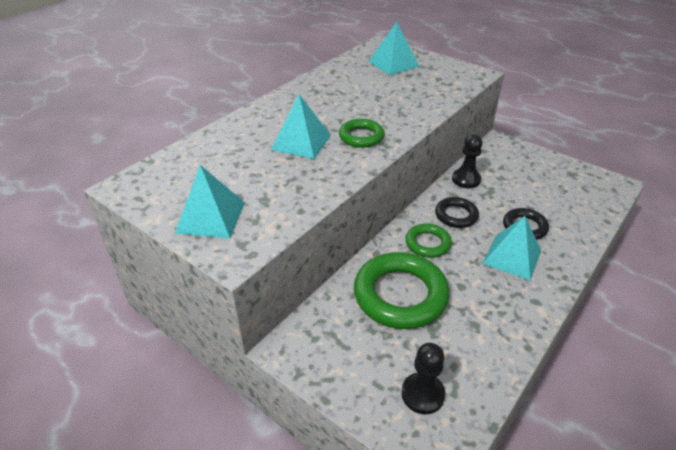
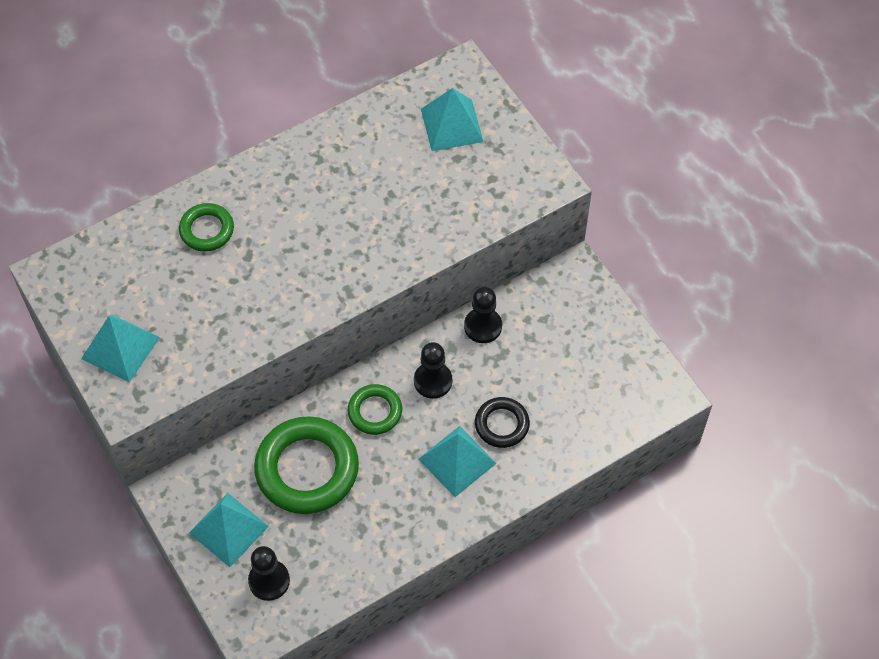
camera: 20 degrees right, 20 degrees up
(301, 142) = (256, 258): turquoise pyramid -> turquoise pyramid (228, 529)
(361, 137) = (328, 269): green ring -> green ring (207, 230)
(456, 215) = (433, 381): black ring -> black pawn

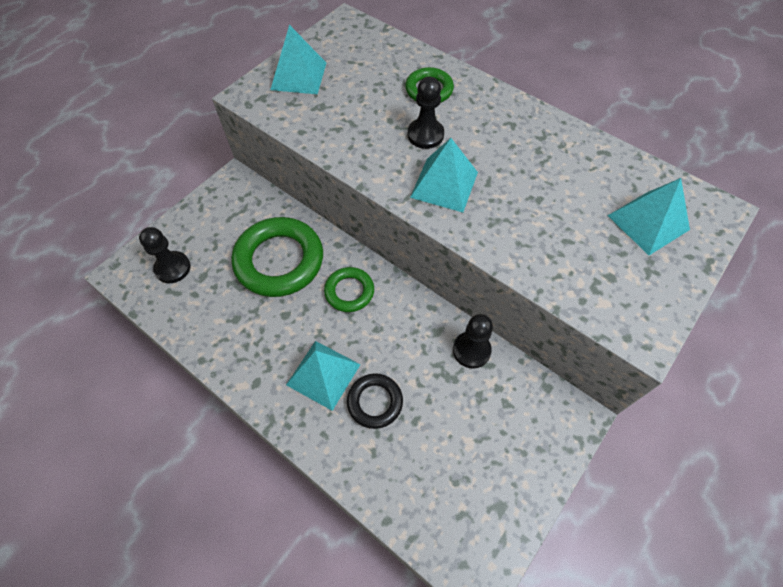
camera: 70 degrees right, 0 degrees up
(228, 529) = (212, 227): turquoise pyramid -> turquoise pyramid (444, 184)
(433, 381) = (397, 327): black pawn -> black pawn (425, 135)

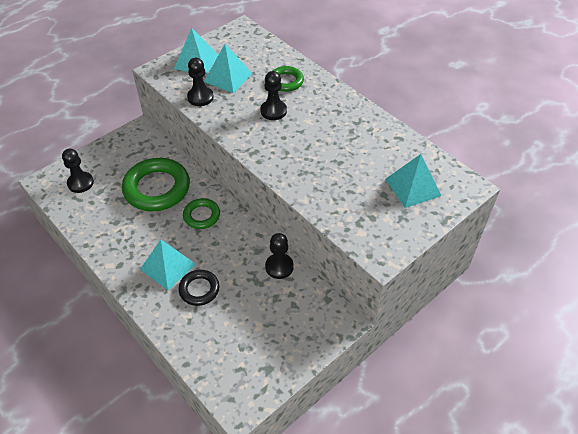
camera: 10 degrees right, 10 degrees down
(319, 127) = (200, 97): none -> black pawn
(444, 184) = (276, 144): turquoise pyramid -> turquoise pyramid (228, 77)

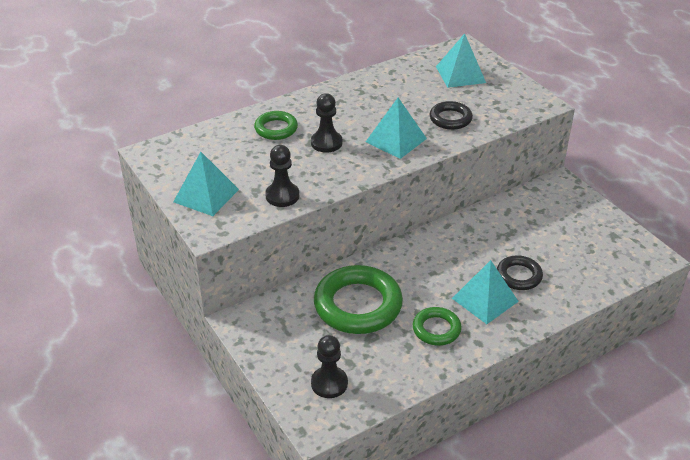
camera: 80 degrees left, 10 degrees down
(201, 216) = (411, 268): green ring -> green ring (436, 329)
(228, 77) = (250, 171): turquoise pyramid -> turquoise pyramid (396, 140)
(279, 267) = (493, 215): black pawn -> none
(331, 185) = (450, 119): none -> black ring

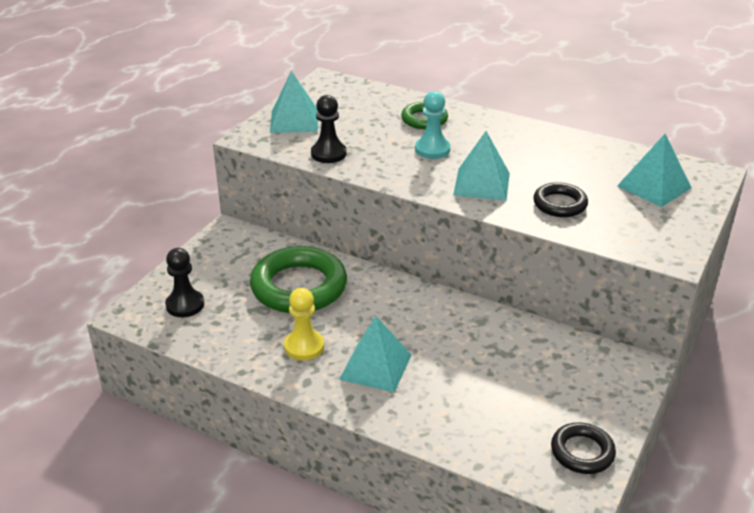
camera: 60 degrees right, 5 degrees down
(326, 143) = (432, 149): black pawn -> turquoise pawn
(436, 329) = (304, 347): green ring -> yellow pawn
(519, 276) = (436, 380): black ring -> black ring (582, 452)

